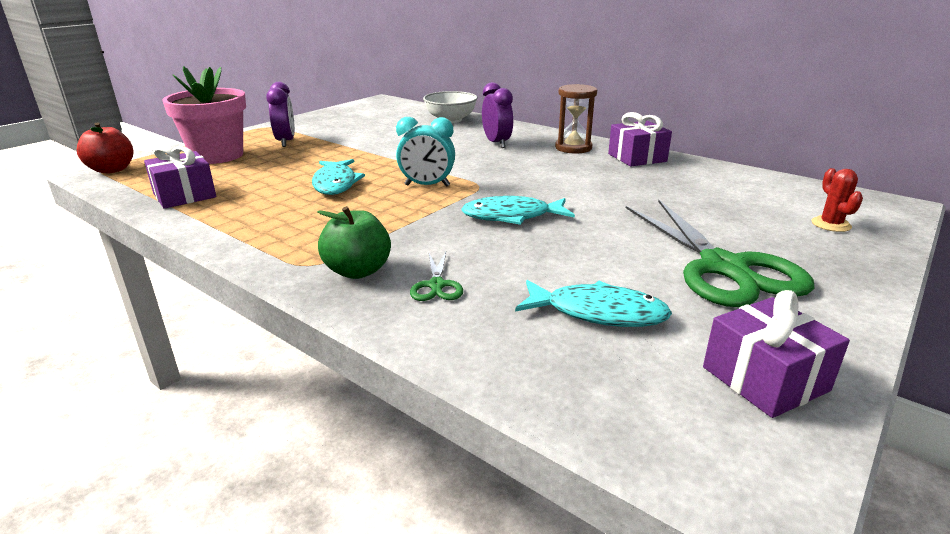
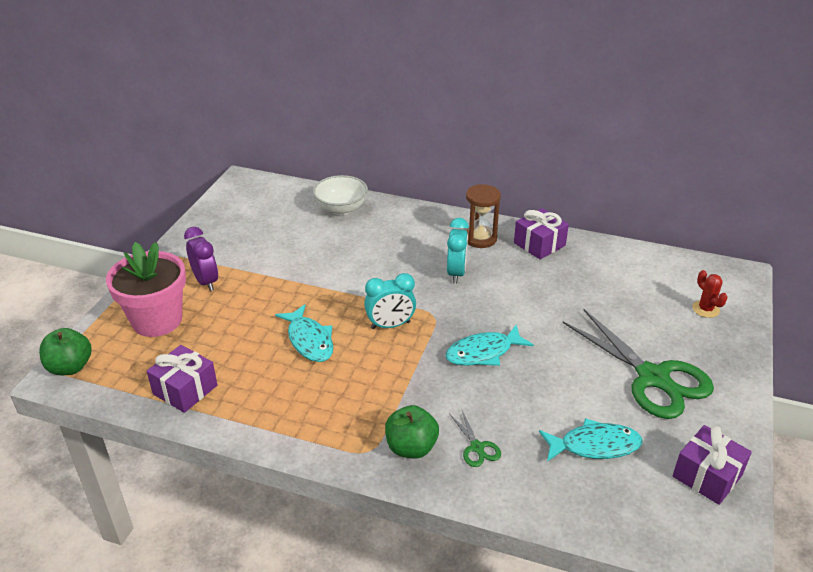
camera: 20 degrees left, 10 degrees up
(112, 170) = (70, 367): red apple -> green apple
(496, 143) = (409, 244): purple clock -> none
(528, 164) = (456, 273): none -> turquoise clock

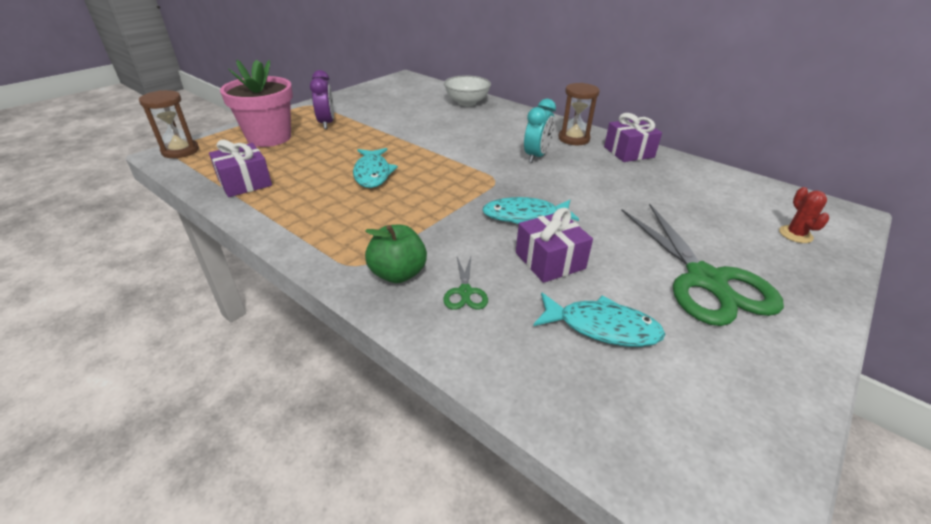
camera: 20 degrees right, 0 degrees up
(70, 367) = (180, 151): green apple -> brown hourglass
(390, 325) = (451, 178): turquoise clock -> none
(707, 476) = (742, 404): purple gift -> purple gift (550, 261)

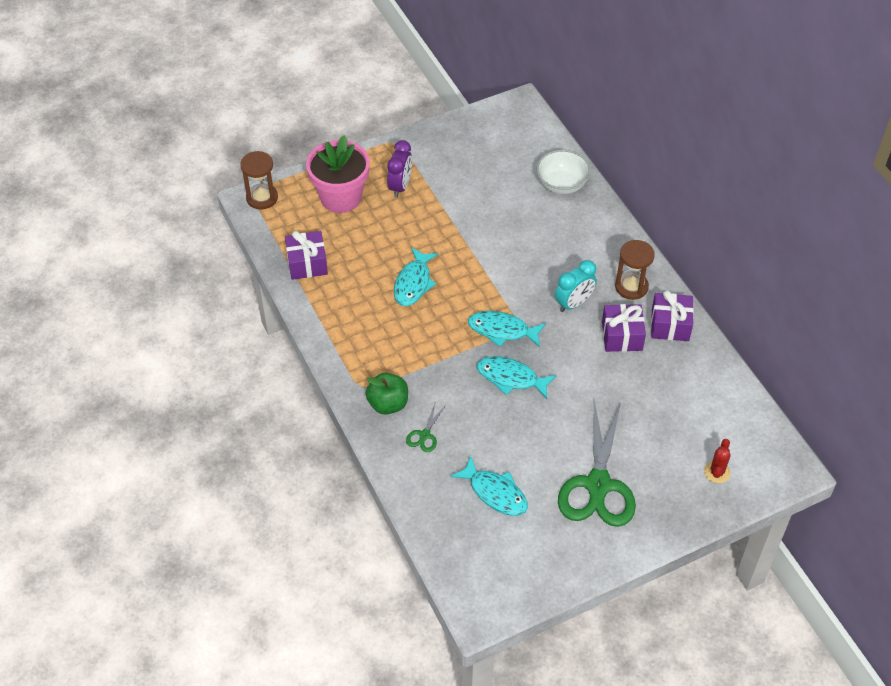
camera: 25 degrees right, 15 degrees up
(486, 185) = (502, 330): none -> turquoise fish
(550, 261) = (499, 429): purple gift -> purple gift (622, 336)

